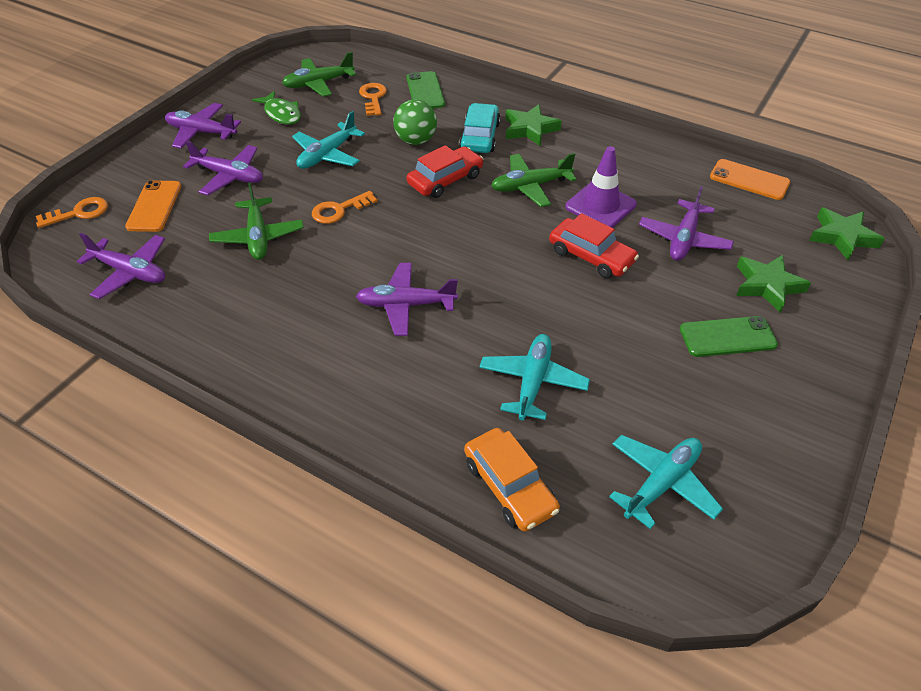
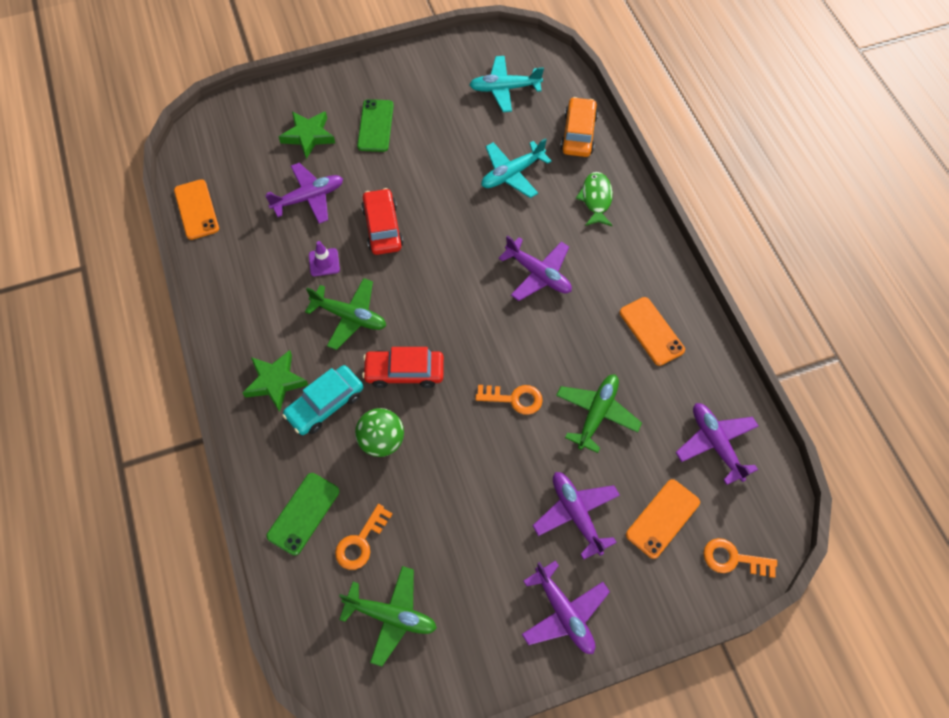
camera: 140 degrees left, 15 degrees up
(249, 322) = (651, 331): none -> orange phone
(281, 114) = (467, 585): green fish -> green fish (596, 199)
(327, 155) = (472, 480): turquoise plane -> none
(600, 206) = (324, 262): purple traffic cone -> purple traffic cone, size x0.58
(727, 337) = (375, 126): green phone -> green phone turned 60 degrees clockwise
(842, 237) = (214, 132): green star -> none

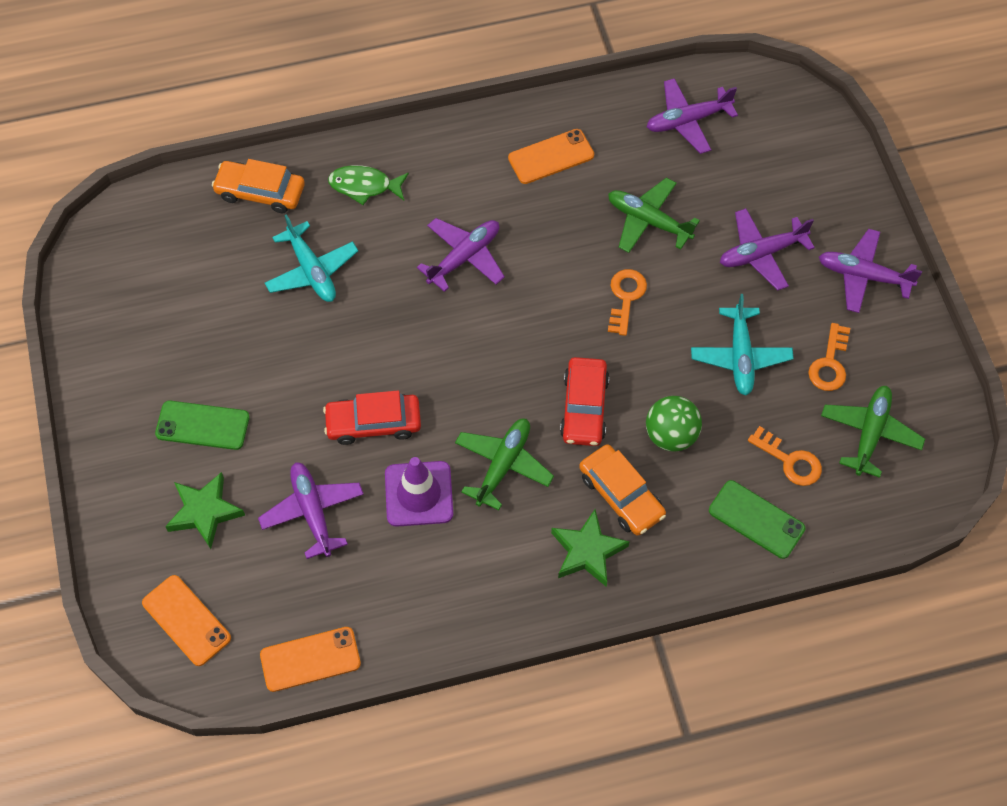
camera: 85 degrees left, 0 degrees up
(324, 262) = (419, 494): purple traffic cone -> purple traffic cone, size x1.73
(325, 404) = (621, 495): turquoise car -> orange car
(504, 89) = (169, 266): turquoise plane -> turquoise plane (740, 356)
(564, 613) = (863, 276): purple plane -> purple plane turned 135 degrees counterclockwise
(662, 518) = (766, 179): orange phone -> orange phone (186, 620)
(733, 559) = (808, 127): orange key -> orange key (829, 364)

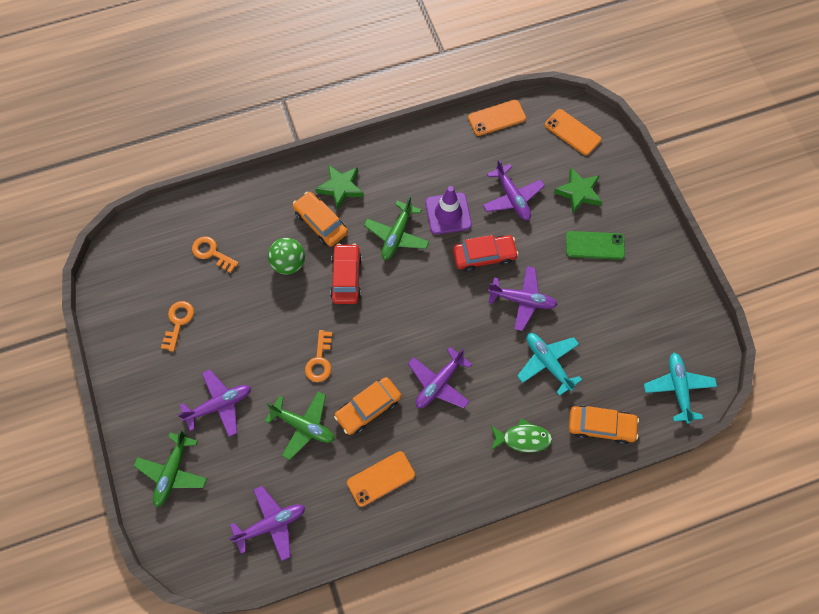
camera: 175 degrees right, 5 degrees up
(562, 235) = (368, 408): none -> orange car
(740, 356) = (240, 322): turquoise plane -> turquoise plane (678, 388)
(756, 519) = (236, 214): green phone -> none
(863, 276) = (145, 392): purple plane -> purple plane (522, 300)
(869, 433) = (157, 275): green plane -> green plane (173, 472)

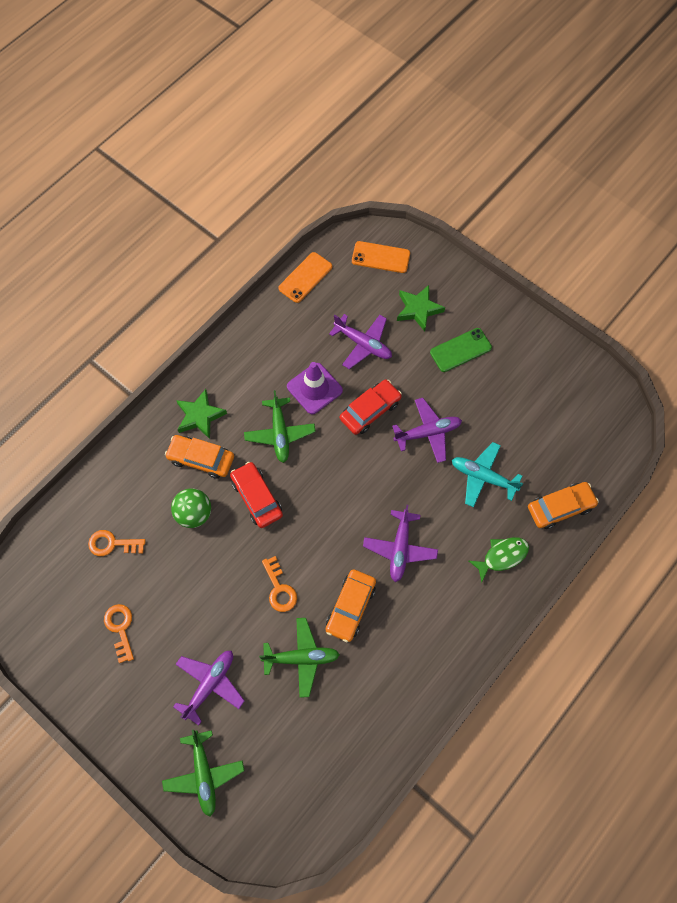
camera: 30 degrees left, 0 degrees up
(271, 524) = (327, 766): purple plane -> none
(381, 478) = (401, 665): orange phone -> none
(678, 388) = (603, 439): turquoise plane -> none

